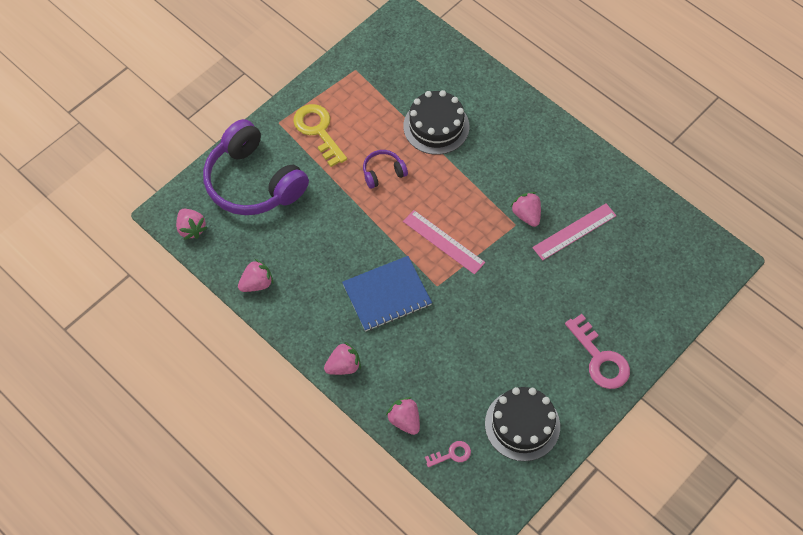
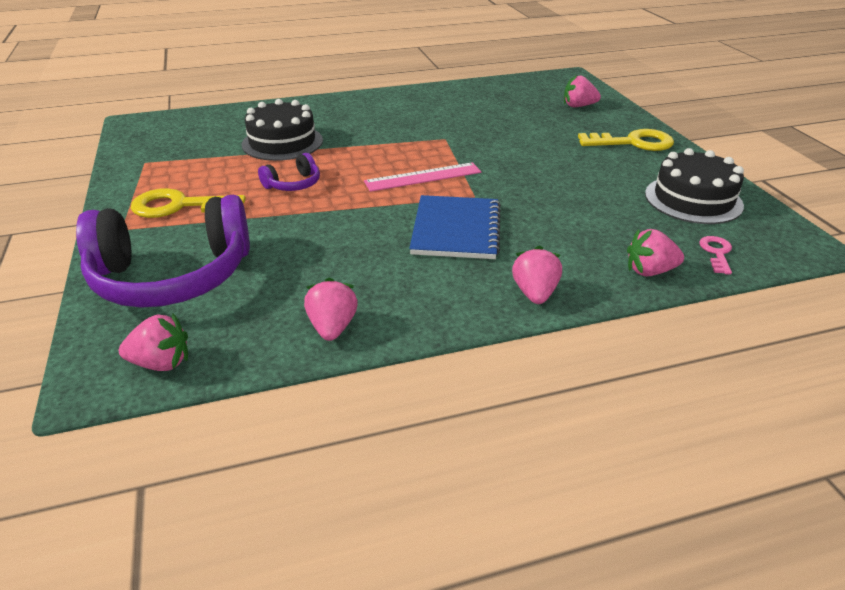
camera: 60 degrees left, 25 degrees down
(383, 172) = (293, 184): purple headphones -> purple headphones turned 135 degrees counterclockwise
(526, 215) = (440, 131): pink strawberry -> pink strawberry (578, 106)
(574, 231) = (482, 117): pink ruler -> none
(600, 359) = (633, 143): pink key -> yellow key

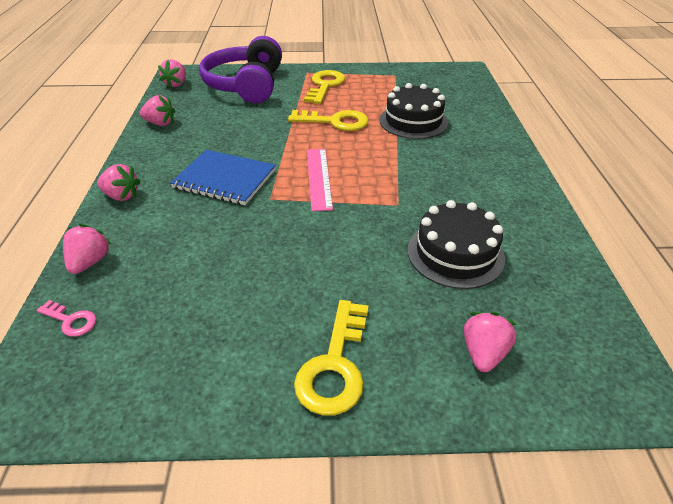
camera: 105 degrees right, 5 degrees up
(293, 184) = (335, 122): purple headphones -> yellow key
(693, 199) = (165, 355): black cake -> black cake (455, 254)

